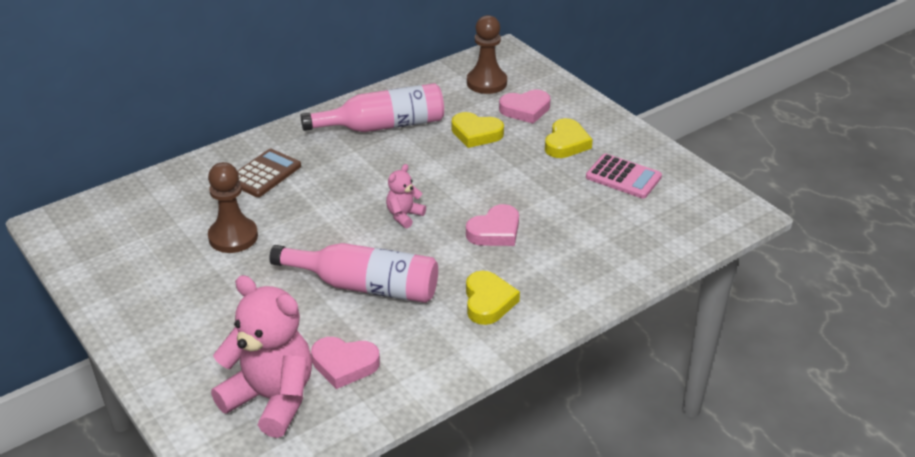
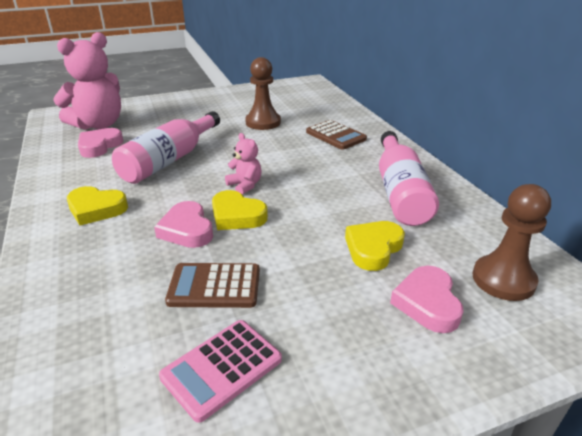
camera: 105 degrees right, 5 degrees down
(557, 197) = (214, 286): none -> brown calculator
(566, 143) = (331, 325): yellow heart -> yellow heart (237, 216)

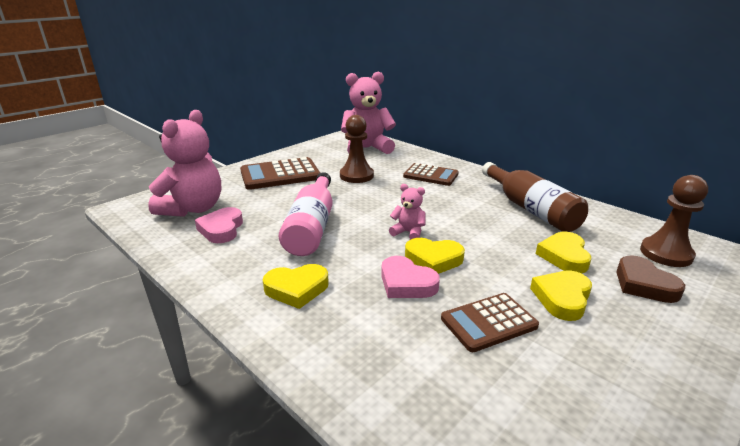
camera: 25 degrees left, 5 degrees down
(197, 109) = (280, 175): none -> brown calculator
(222, 368) = (575, 384): pink calculator -> none
(304, 98) = (367, 149): none -> pink teddy bear
(315, 288) = (562, 298): none -> yellow heart
(400, 192) = (530, 209): pink bottle -> brown bottle
(427, 303) = (644, 284): pink heart -> brown heart

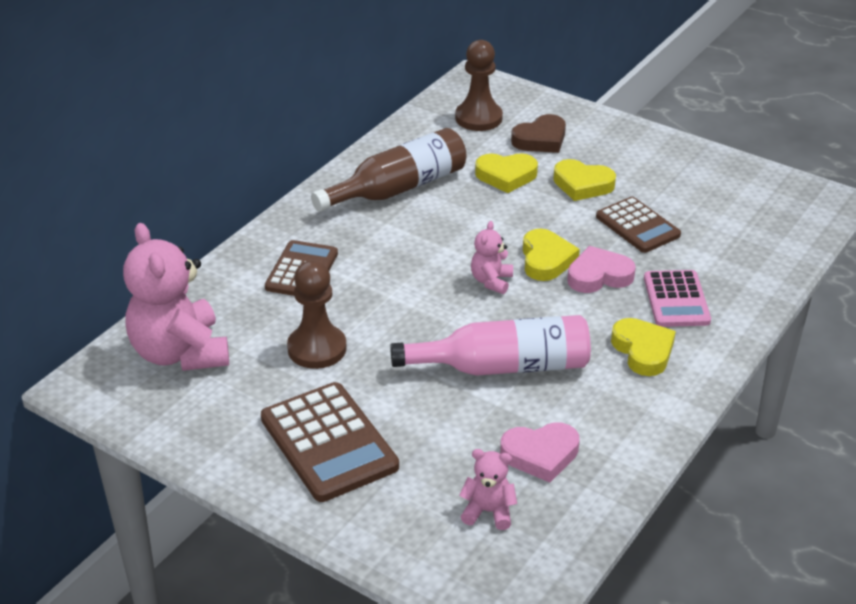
camera: 100 degrees left, 10 degrees up
(193, 209) = (488, 511): pink teddy bear -> pink teddy bear, size x0.47
(359, 324) = (676, 300): none -> pink calculator
(406, 283) = (599, 276): pink heart -> pink heart turned 135 degrees counterclockwise

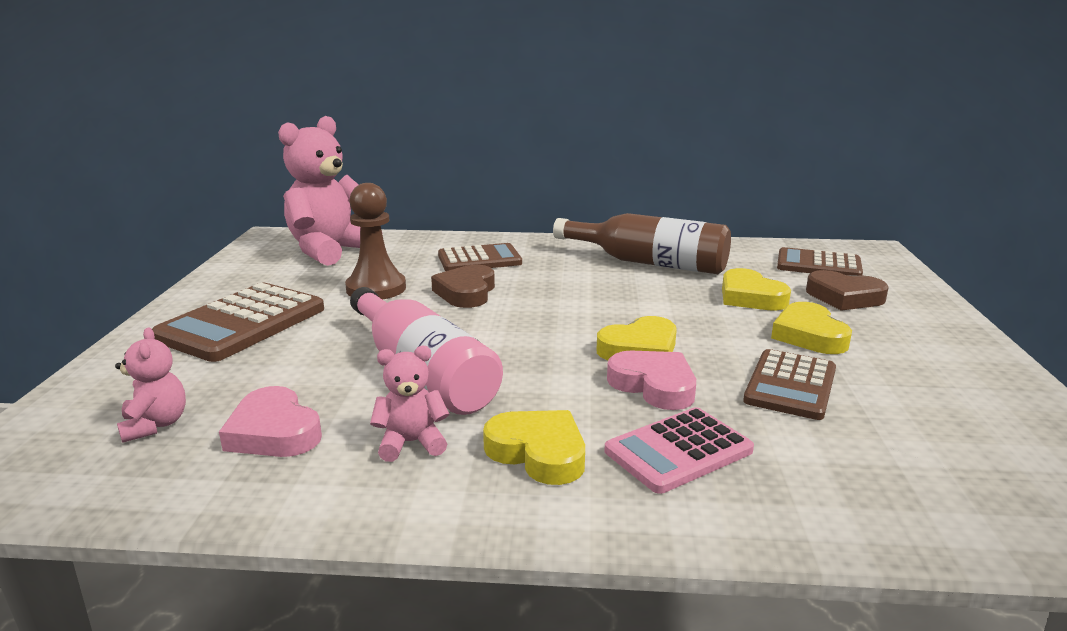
camera: 60 degrees right, 15 degrees down
(373, 302) = (466, 292): none -> brown heart
(478, 118) = (818, 265): brown pawn -> brown calculator
(491, 281) = (563, 332): pink teddy bear -> pink teddy bear (411, 443)
(643, 351) = (538, 452): yellow heart -> yellow heart turned 90 degrees counterclockwise

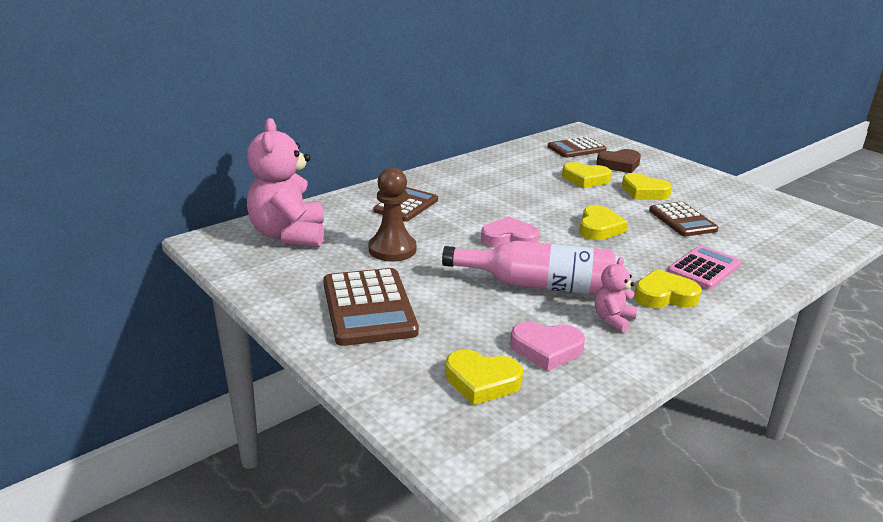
camera: 45 degrees left, 5 degrees up
(155, 425) = (481, 381): pink teddy bear -> yellow heart
(466, 292) = (450, 230): brown heart -> none
(649, 263) = (501, 174): brown bottle -> none
(654, 385) = (640, 244): pink heart -> pink heart (509, 239)
(678, 451) = (703, 268): pink calculator -> pink calculator turned 150 degrees counterclockwise

